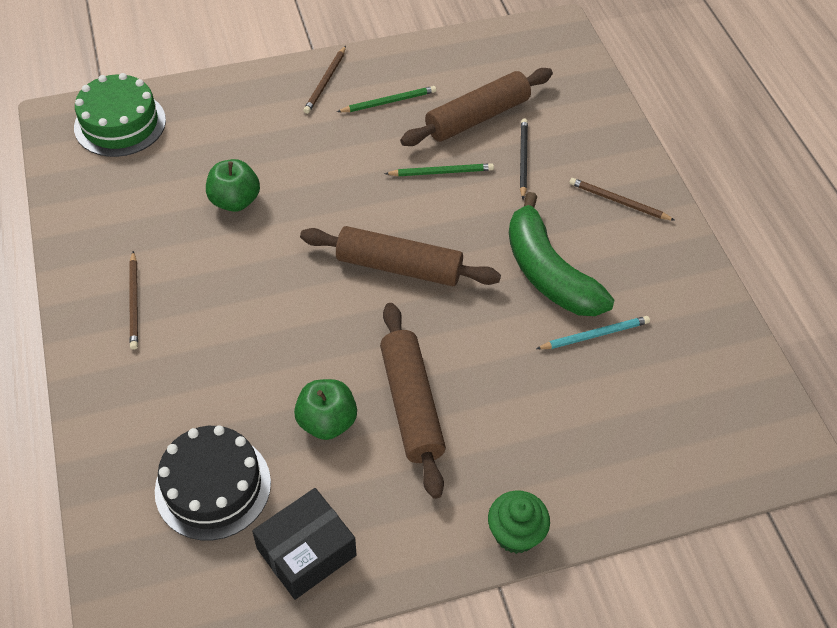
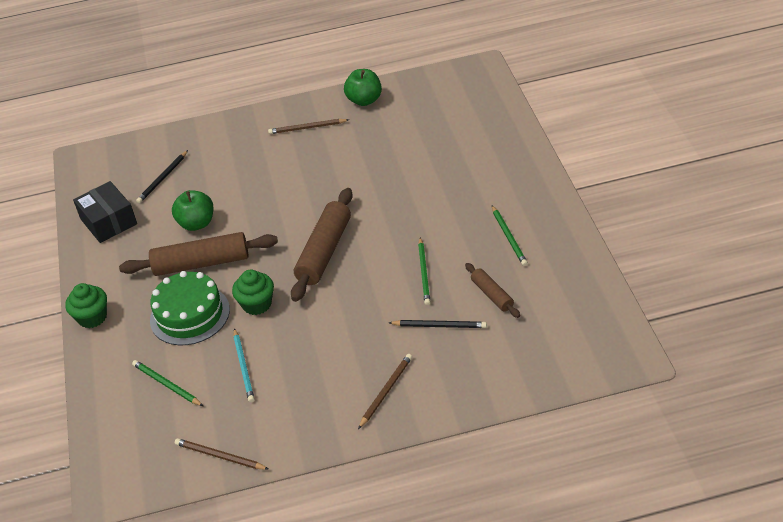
camera: 100 degrees right, 10 degrees down
(120, 123) = (475, 97): green cake -> green cake (190, 315)
(213, 486) = (162, 179): black cake -> black pencil
(235, 201) = (395, 162): green apple -> green apple (364, 100)
(325, 82) = (531, 198): brown pencil -> brown pencil (219, 456)
(477, 117) = (492, 295): brown rolling pin -> brown rolling pin, size x0.54
(490, 331) = (257, 304): none -> green cupcake
(548, 273) = (309, 340): green banana -> none
(630, 416) = (166, 384): none -> green pencil

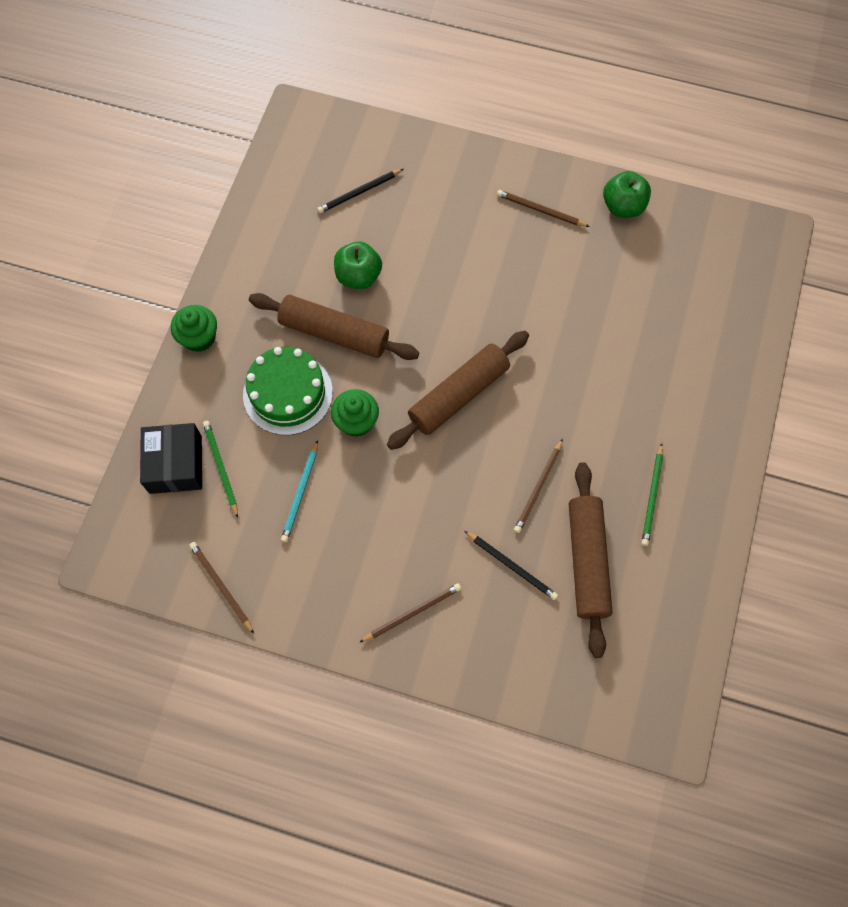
camera: 25 degrees right, 25 degrees up
(109, 221) = (278, 219): black box -> black box (175, 464)
(424, 273) = (538, 488): green pencil -> brown pencil
(492, 295) = (587, 561): brown rolling pin -> brown rolling pin, size x1.87

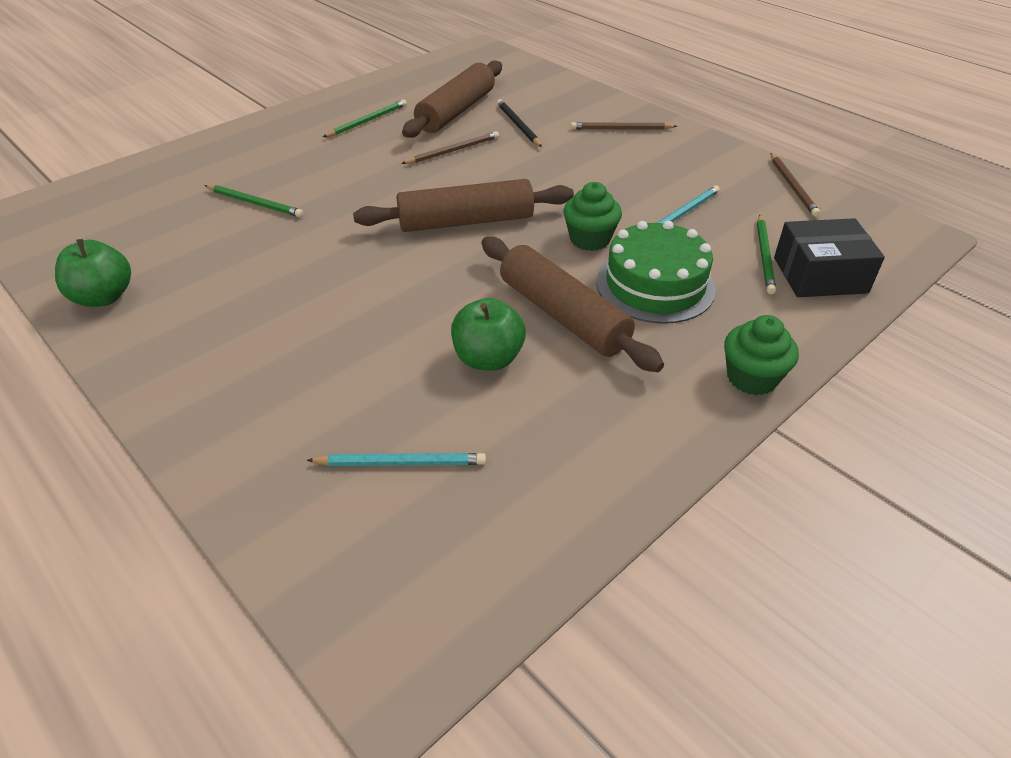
camera: 150 degrees left, 25 degrees down
(175, 464) = (820, 275): black box -> black box turned 60 degrees clockwise
(359, 192) = (401, 463): black pencil -> turquoise pencil
(540, 210) = (194, 333): brown pencil -> none
(628, 335) = (255, 203): none -> green pencil

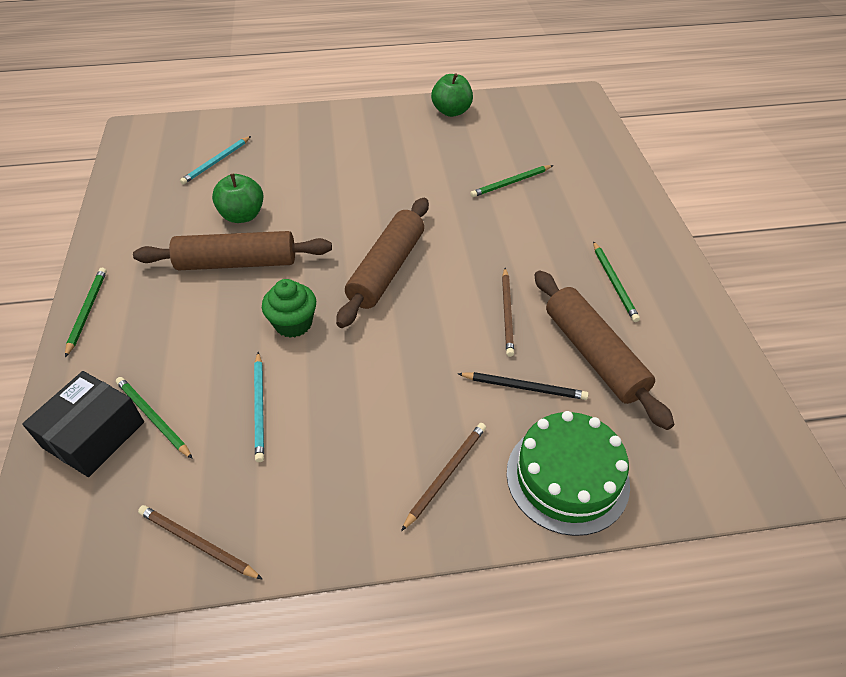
camera: 125 degrees right, 5 degrees up
(655, 285) = (207, 325): green cake -> green cake (567, 477)
(751, 378) = (87, 311): green cupcake -> green pencil

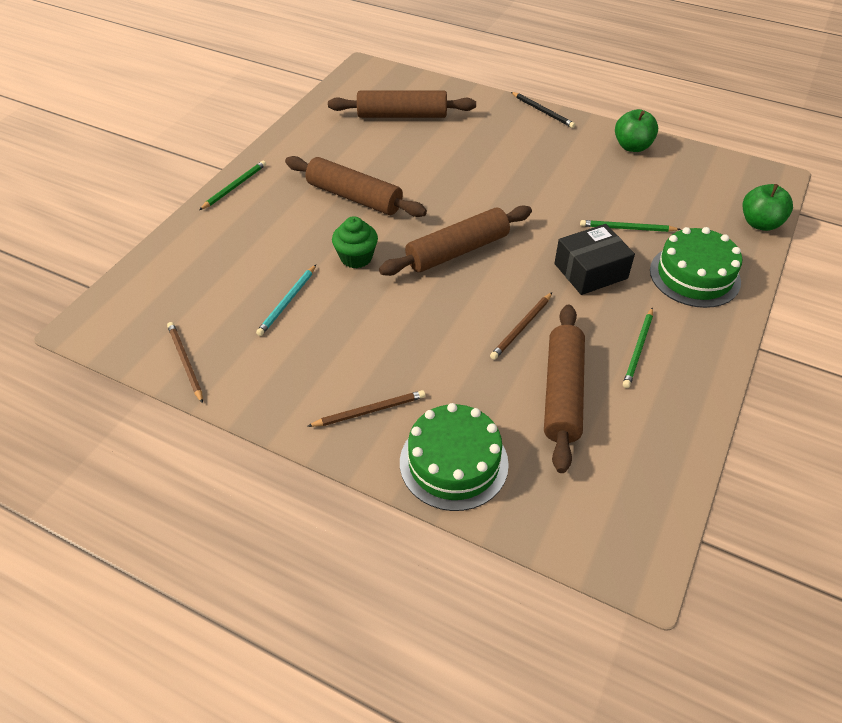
camera: 35 degrees right, 0 degrees up
(94, 435) = (179, 267): black box -> black box (590, 271)
(153, 418) = (220, 274): green pencil -> none
(216, 162) = (402, 115): turquoise pencil -> brown rolling pin
(242, 216) = (387, 164): green apple -> green apple (760, 223)
(524, 387) = (482, 386): black pencil -> black pencil (543, 111)
(596, 199) = (694, 275): none -> green cake

